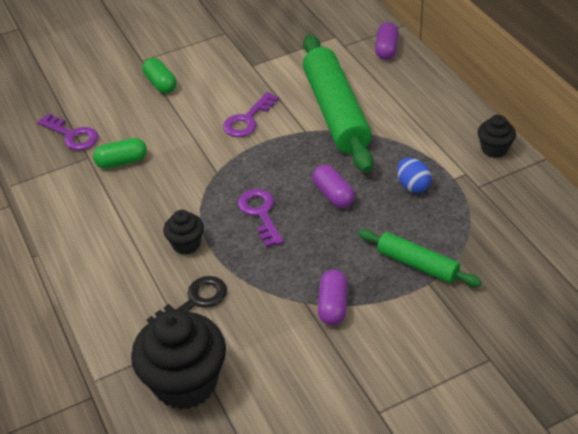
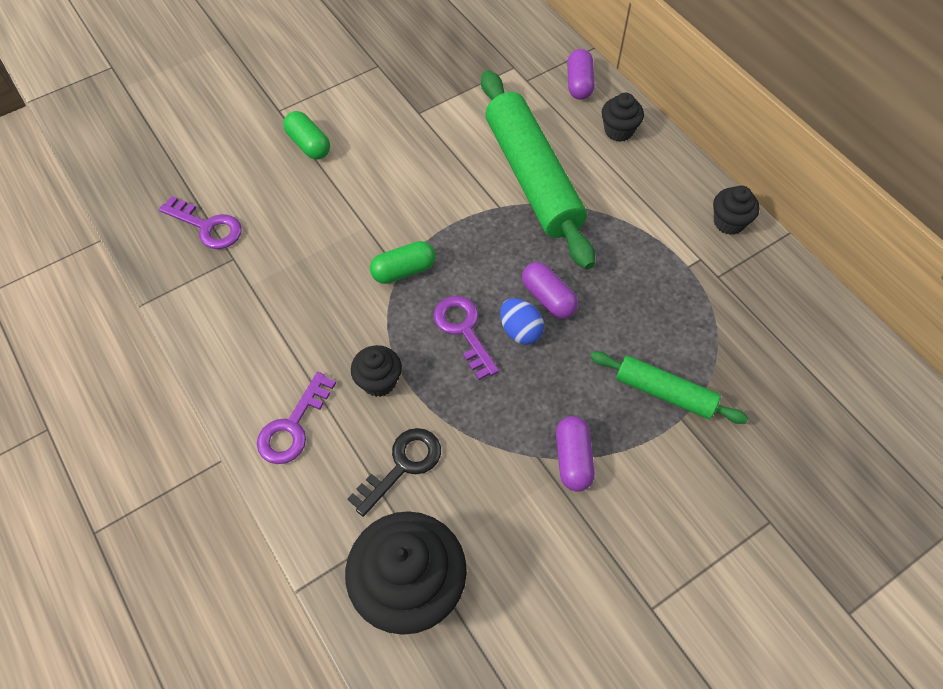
camera: 10 degrees left, 15 degrees up
(122, 162) = (278, 263): green capsule -> green capsule (403, 270)
(248, 120) = (426, 193): purple key -> purple key (293, 426)
(413, 82) = (618, 131): none -> black cupcake
(413, 186) = (641, 280): blue egg -> blue egg (520, 331)

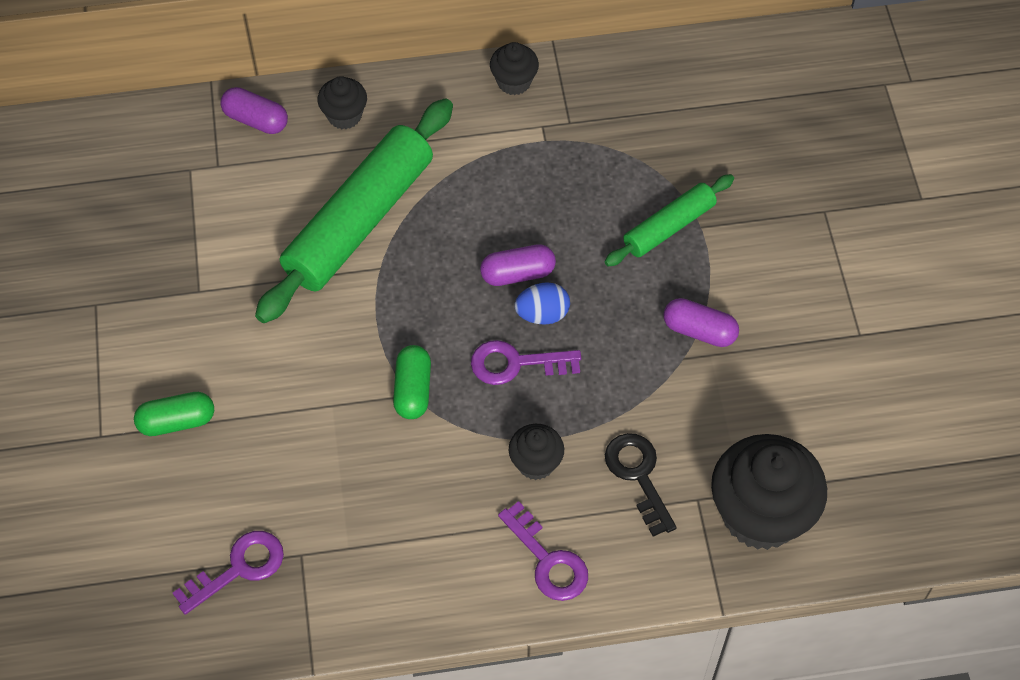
camera: 65 degrees left, 0 degrees up
(532, 177) = (359, 221): green rolling pin -> green rolling pin turned 60 degrees counterclockwise

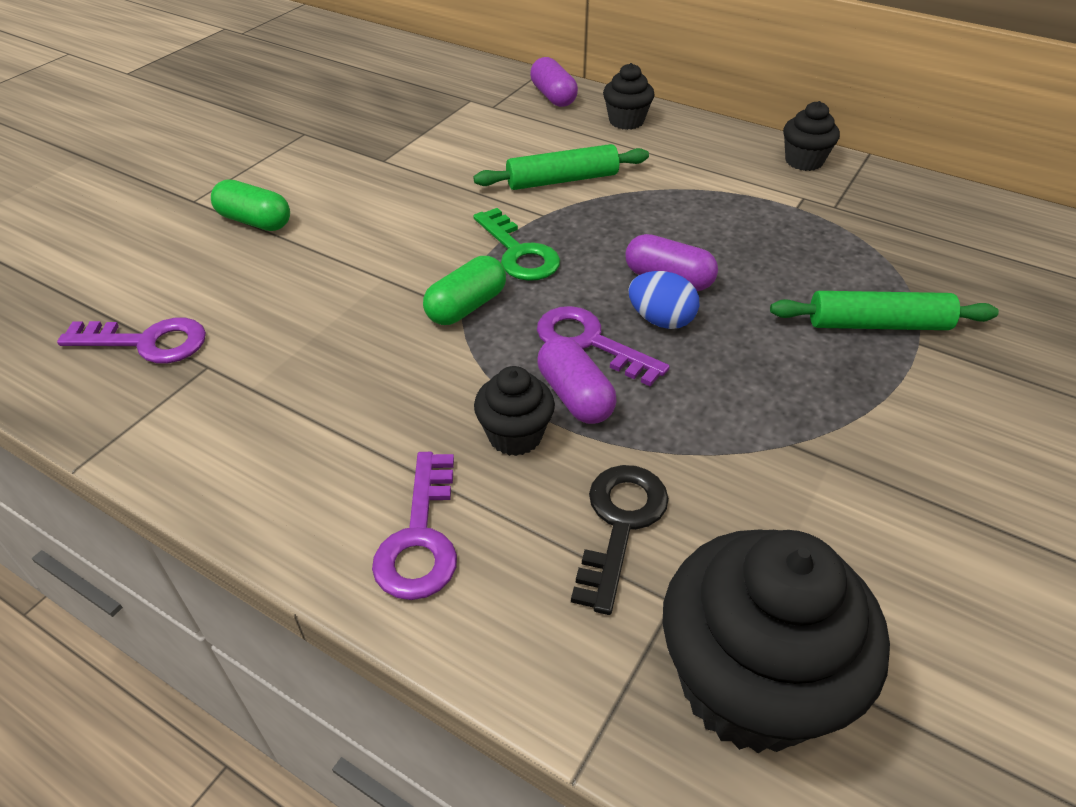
camera: 40 degrees right, 15 degrees down
(359, 221) = (562, 180): green rolling pin -> green rolling pin, size x0.53
(399, 317) = (519, 252): none -> green key
(699, 331) = (836, 430): purple capsule -> purple capsule (575, 396)

